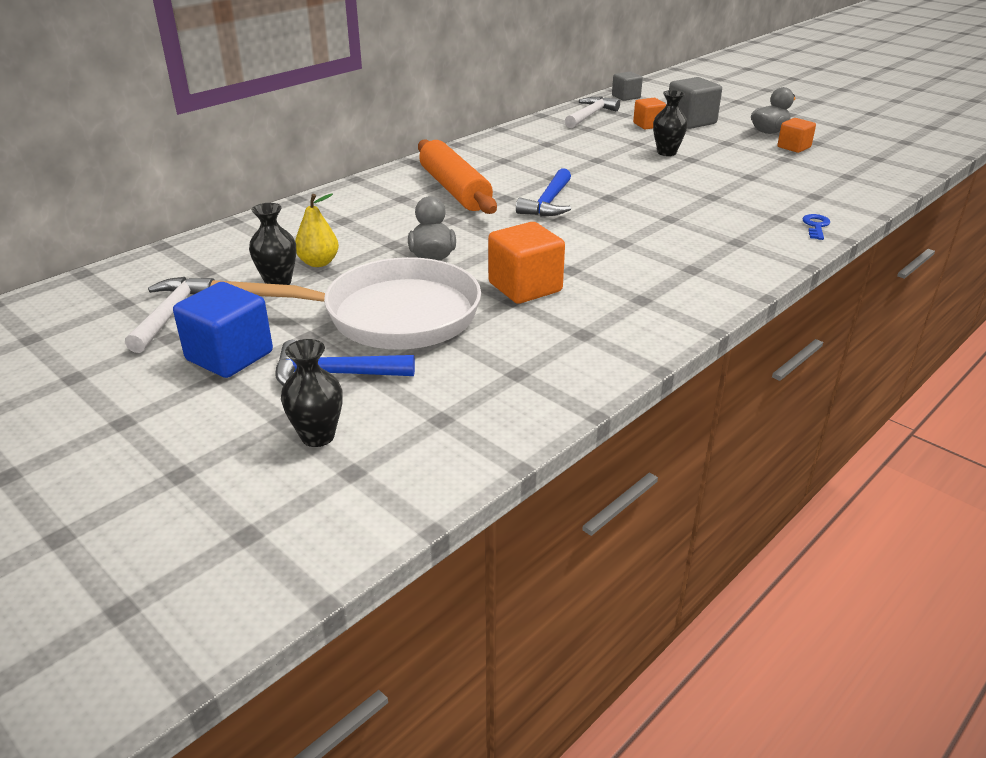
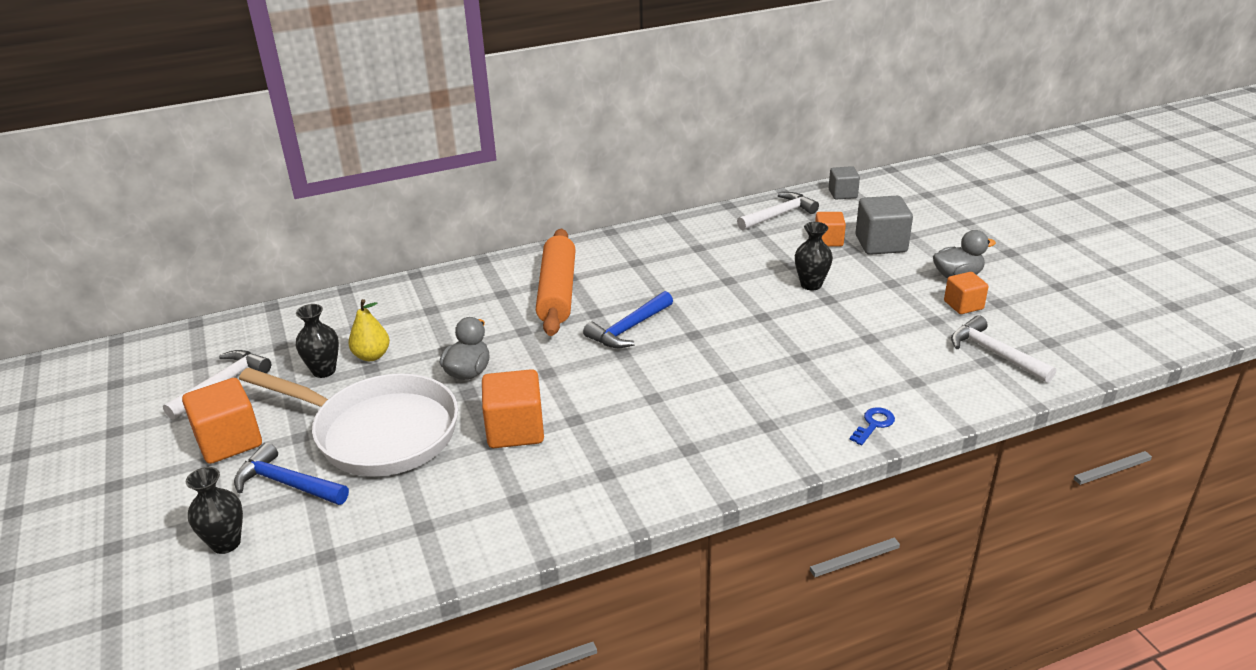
camera: 25 degrees right, 0 degrees up
(229, 356) = (229, 441): blue cube -> orange cube
(849, 170) = (995, 354): none -> white hammer

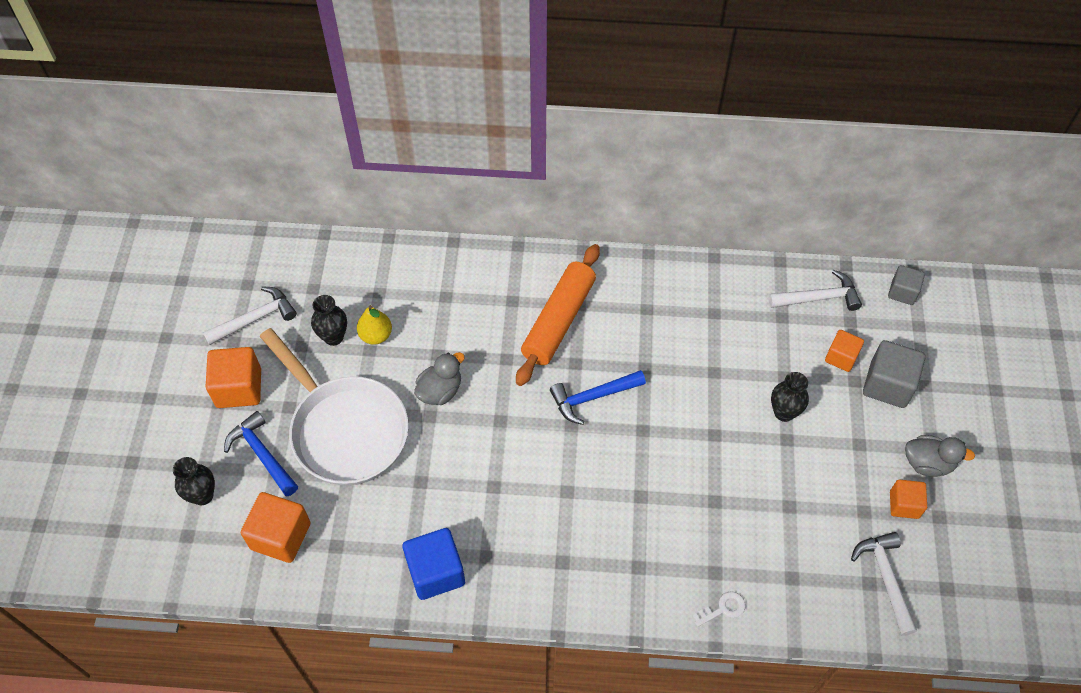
camera: 25 degrees right, 25 degrees up
(515, 430) = (444, 476): orange cube -> orange cube (281, 536)
(556, 505) = (436, 572): none -> blue cube
(874, 424) = (723, 608): blue key -> white key

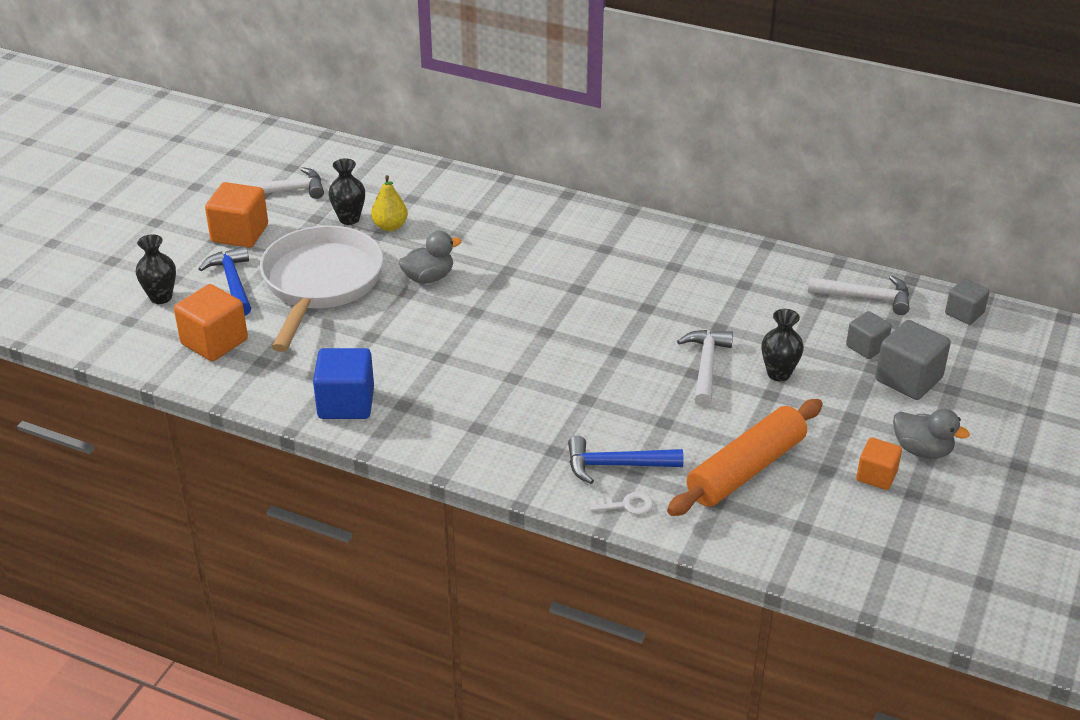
camera: 20 degrees right, 20 degrees down
(345, 430) = (320, 284): white pan -> white pan turned 150 degrees counterclockwise
(559, 321) = (577, 255): orange rolling pin -> orange rolling pin (746, 469)
(593, 397) = (580, 317): blue hammer -> blue hammer (616, 465)
(841, 357) = (866, 347): orange cube -> grey cube
(885, 579) = (823, 528): white hammer -> white hammer (706, 366)

